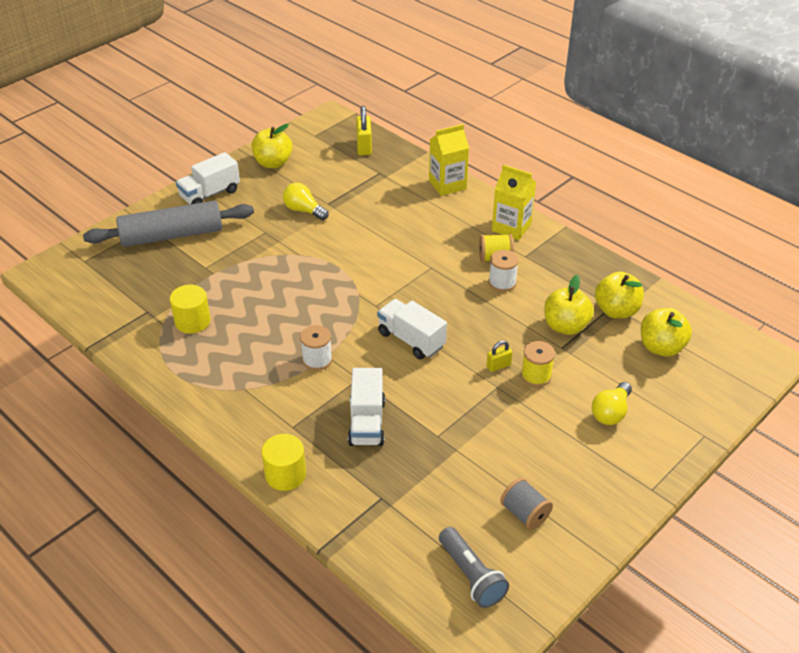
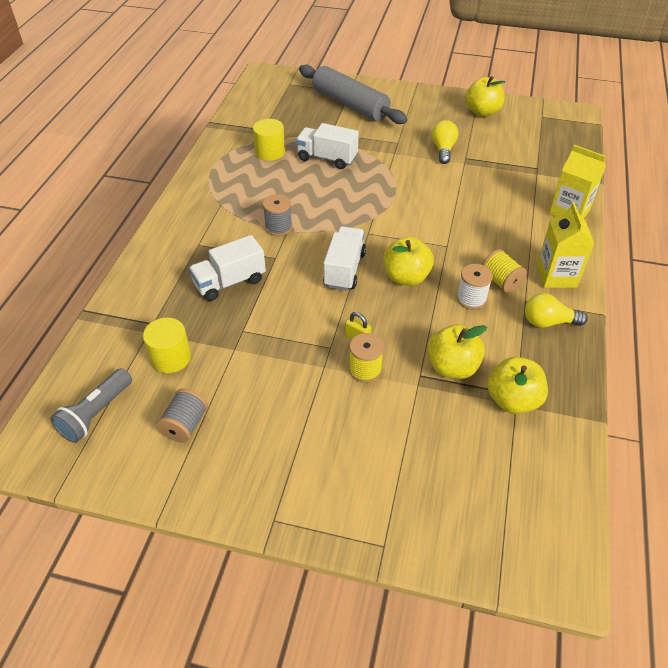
camera: 60 degrees right, 5 degrees up
(210, 194) = (412, 100): white truck -> white truck (327, 158)
(285, 474) = (147, 261): yellow cylinder -> yellow cylinder (171, 358)
(317, 360) = (278, 227): white spool -> grey spool
(364, 147) = (560, 146): yellow padlock -> none
(610, 412) = (358, 447): yellow light bulb -> yellow light bulb (548, 322)
(661, 347) = (490, 459): yellow apple -> yellow apple (406, 277)

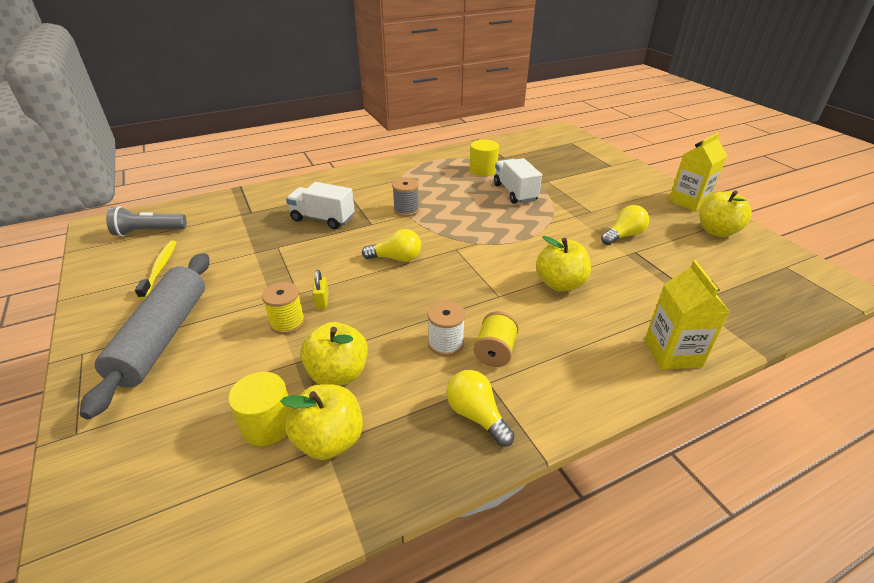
camera: 50 degrees right, 10 degrees down
(171, 358) = (223, 233): yellow cylinder -> yellow cylinder (268, 424)
(185, 425) = (160, 268): grey spool -> yellow toothbrush
(344, 270) = (396, 258): white truck -> yellow light bulb
(350, 105) = (595, 172): grey rolling pin -> grey rolling pin (162, 337)
(406, 277) = (427, 292): yellow apple -> yellow apple (560, 284)
(556, 276) = (557, 389): yellow carton -> yellow carton (688, 201)

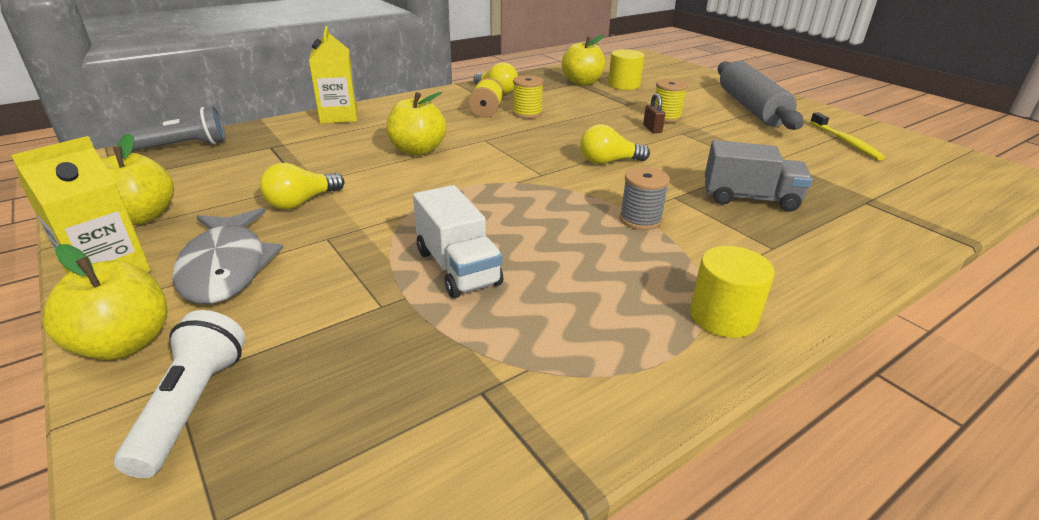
camera: 170 degrees right, 5 degrees down
(148, 232) = (939, 171): grey flashlight -> grey flashlight (185, 146)
(322, 301) = (652, 129): yellow padlock -> brown padlock
(323, 219) = (750, 198): white truck -> grey truck
(338, 374) = (599, 100): yellow apple -> yellow apple (125, 343)
(445, 343) = (527, 113): white spool -> yellow spool
(483, 170) = (531, 328): yellow cylinder -> yellow cylinder (723, 316)
(599, 160) = (192, 405): none -> white flashlight
(632, 200) = (226, 267): none -> grey fish

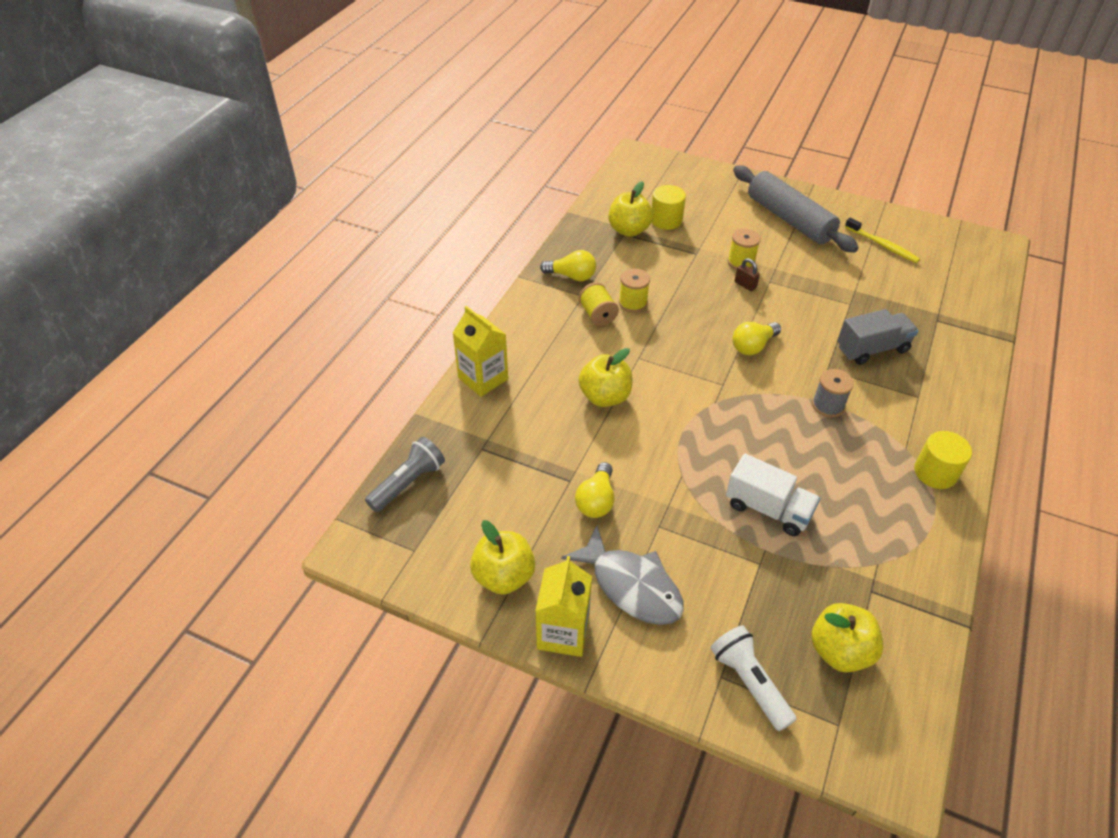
camera: 30 degrees left, 15 degrees up
(125, 343) = (657, 672): yellow apple -> yellow apple (839, 651)

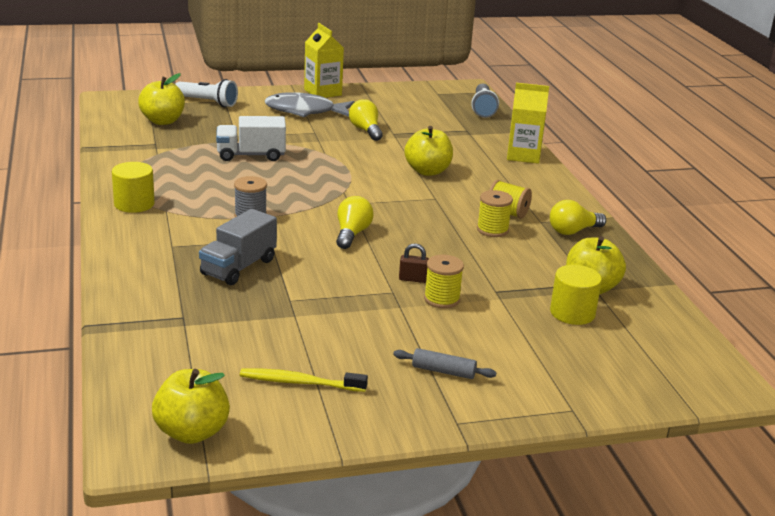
camera: 140 degrees right, 20 degrees down
(504, 576) = (378, 98): yellow apple -> yellow apple (192, 432)
(789, 219) = (443, 371): grey rolling pin -> grey rolling pin, size x0.41

